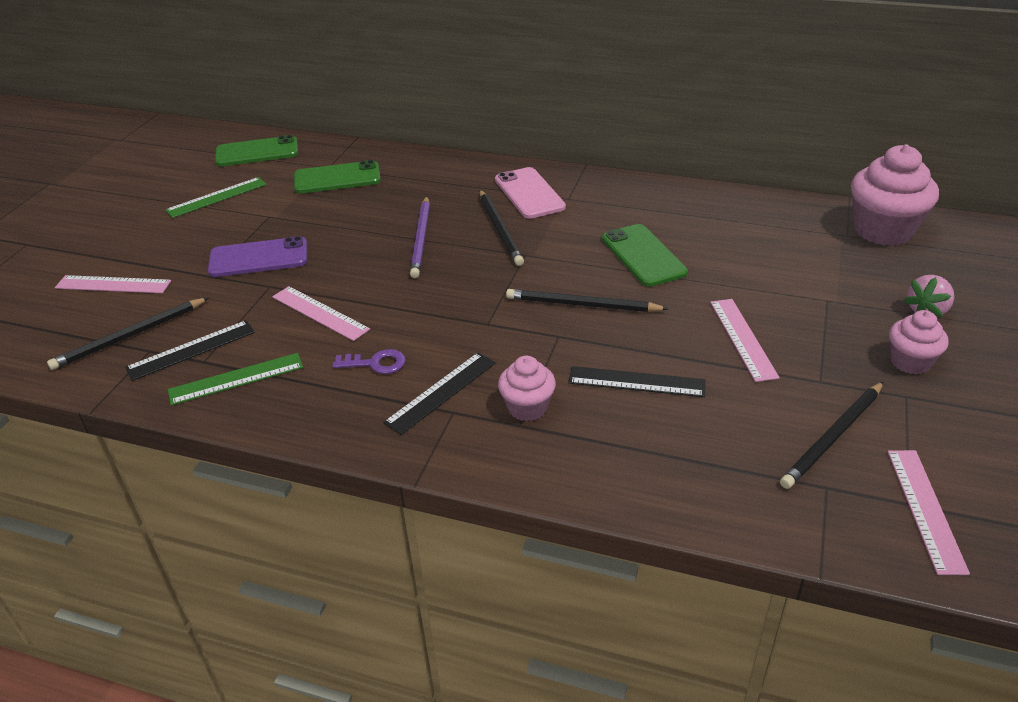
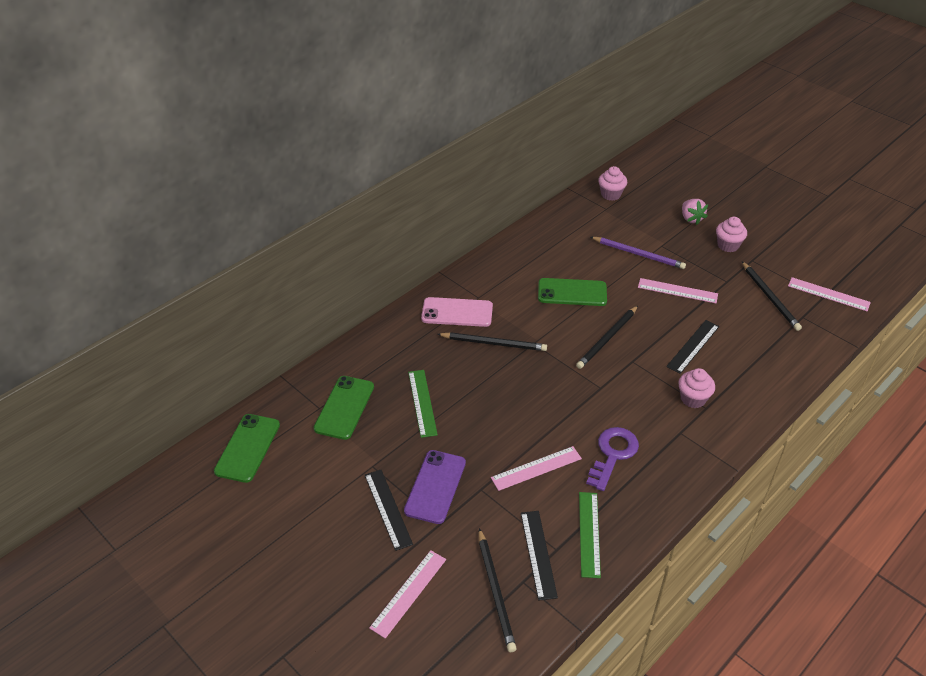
camera: 65 degrees left, 5 degrees up
(217, 197) = (310, 494): green ruler -> green ruler (422, 403)
(376, 363) = (613, 454): purple key -> purple key, size x1.58
(421, 239) = (476, 387): purple pencil -> purple pencil (638, 254)
(441, 392) = (659, 431): black ruler -> black ruler (388, 509)
(883, 230) = (611, 194): pink cupcake -> pink cupcake, size x0.56

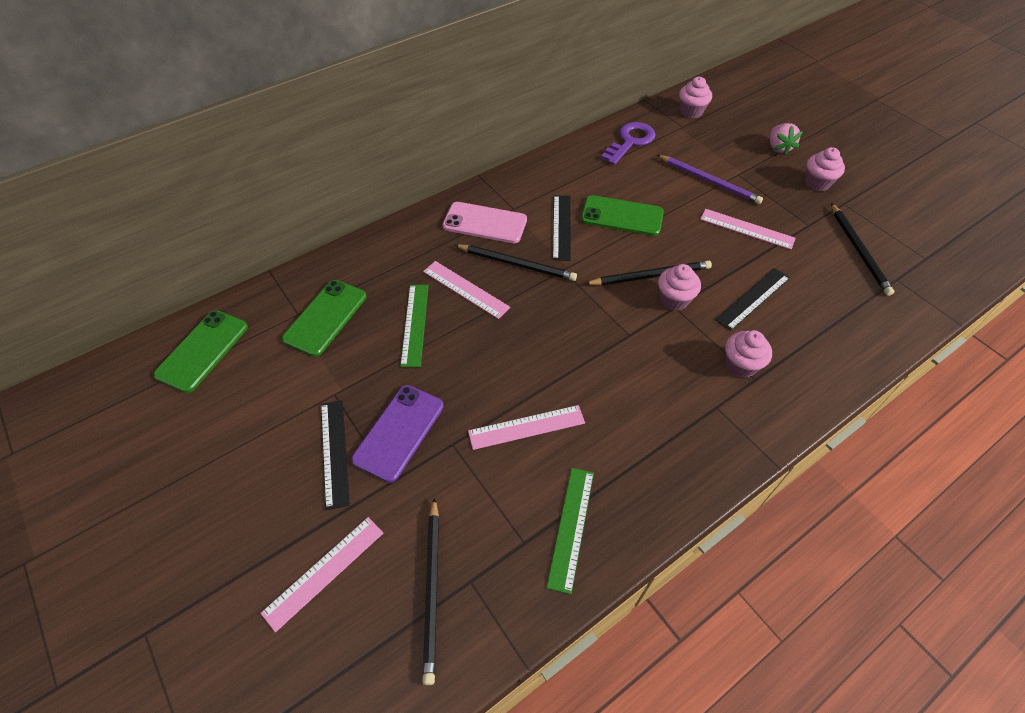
camera: 10 degrees right, 10 degrees up
(538, 554) = (499, 545): black ruler -> black ruler (561, 227)
(607, 339) = (650, 276): black pencil -> black pencil turned 150 degrees counterclockwise
(613, 454) = (625, 423): purple key -> purple key (630, 141)
(630, 355) = (674, 299): none -> pink cupcake
(828, 294) = (933, 255): pink ruler -> pink ruler (465, 289)

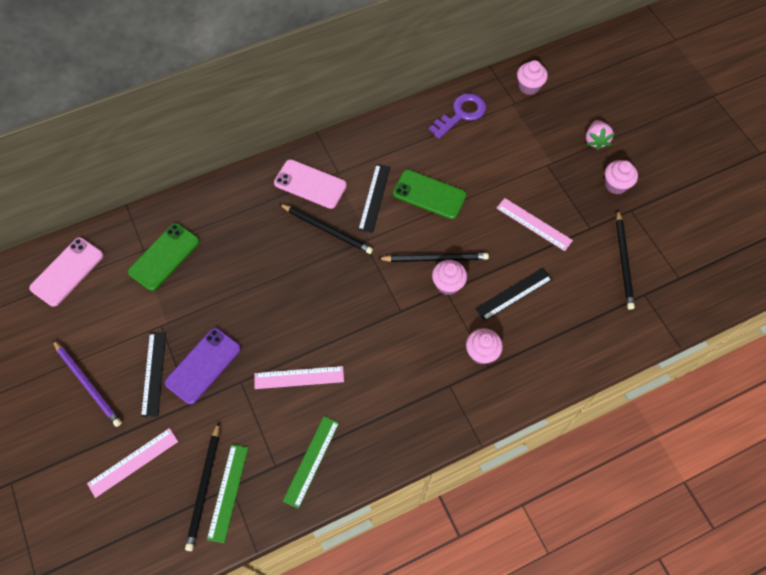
camera: 10 degrees right, 10 degrees up
(202, 351) = (67, 272): green phone -> pink phone
(415, 324) = (233, 274): green ruler -> green ruler (228, 492)
(465, 289) = (280, 247): pink ruler -> none
(709, 181) = (518, 168): purple pencil -> purple pencil (88, 384)

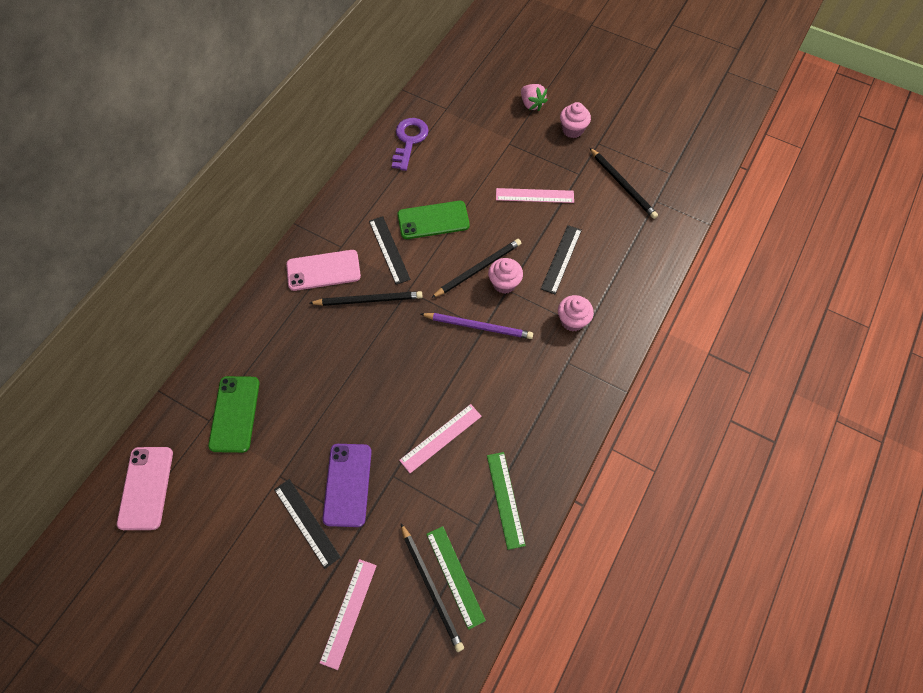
camera: 35 degrees left, 0 degrees up
(88, 384) = (249, 575): purple pencil -> purple pencil (478, 326)
(529, 86) = (447, 89): pink cupcake -> none

